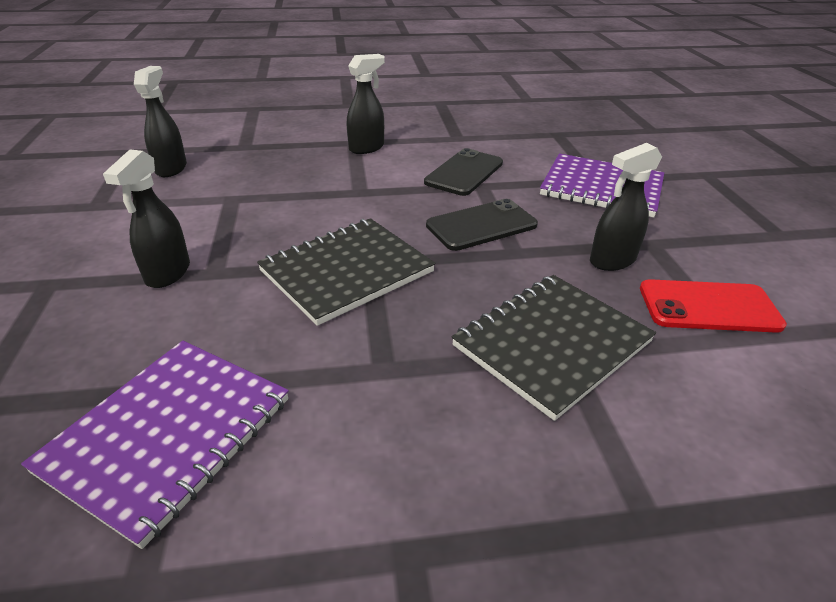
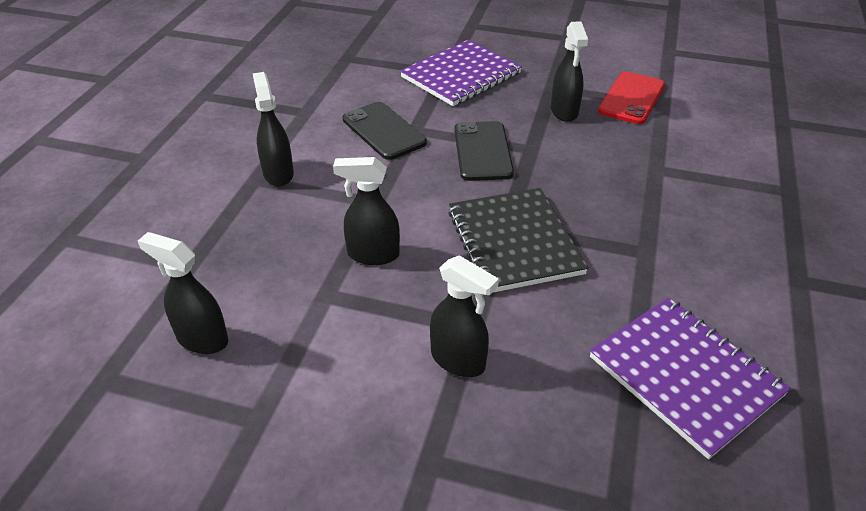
camera: 65 degrees left, 5 degrees up
(289, 206) = (372, 254): none -> black spray bottle
(552, 344) = (645, 171): black notebook -> none

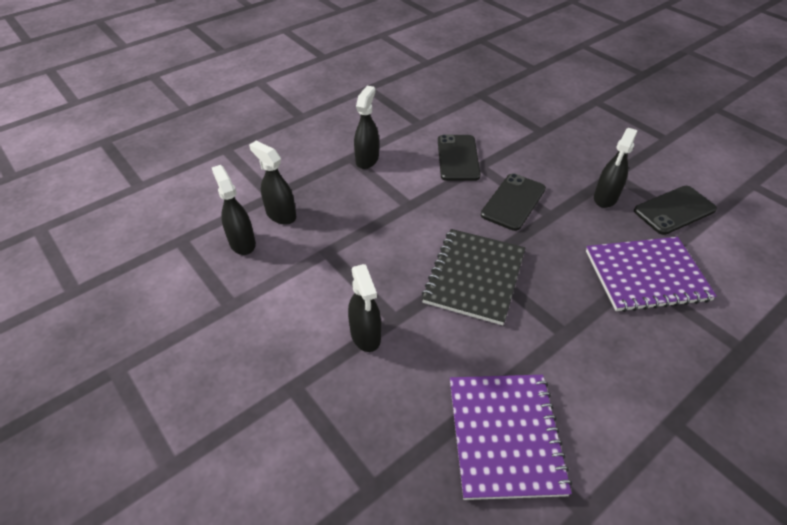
camera: 35 degrees right, 5 degrees up
(372, 254) = (376, 239): black spray bottle -> black spray bottle (281, 215)
(461, 75) = (550, 138): purple notebook -> purple notebook (646, 275)
(631, 98) = (674, 210): red phone -> black phone

